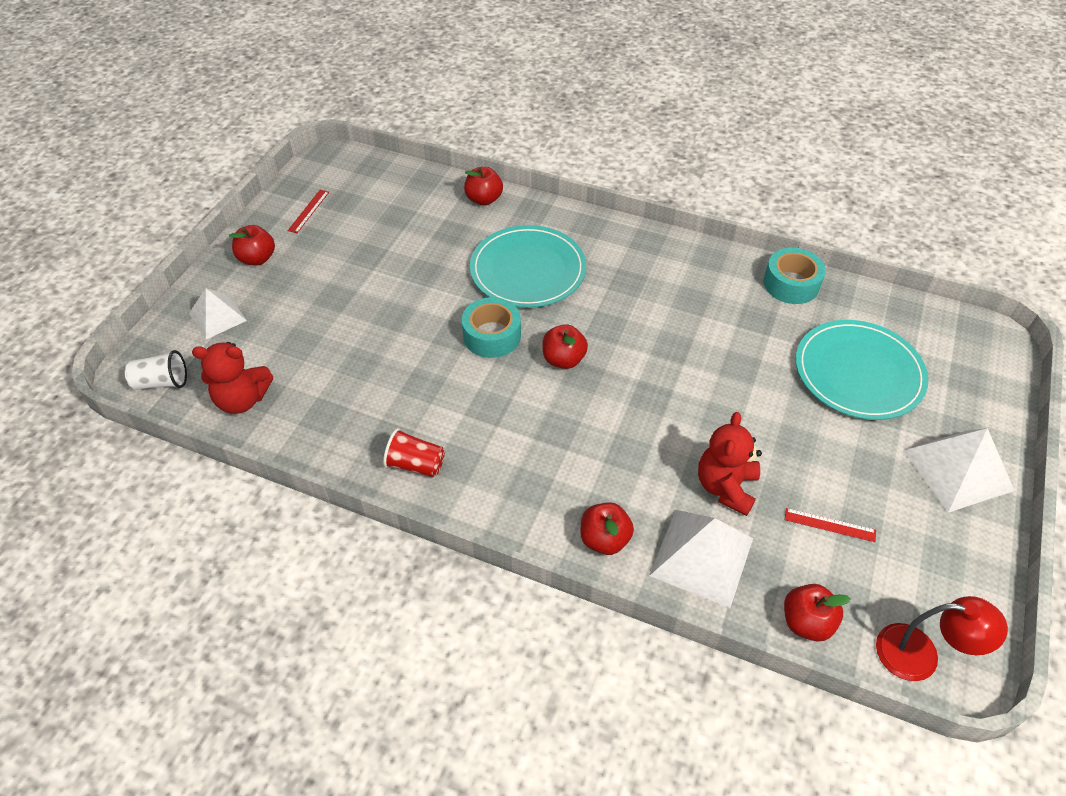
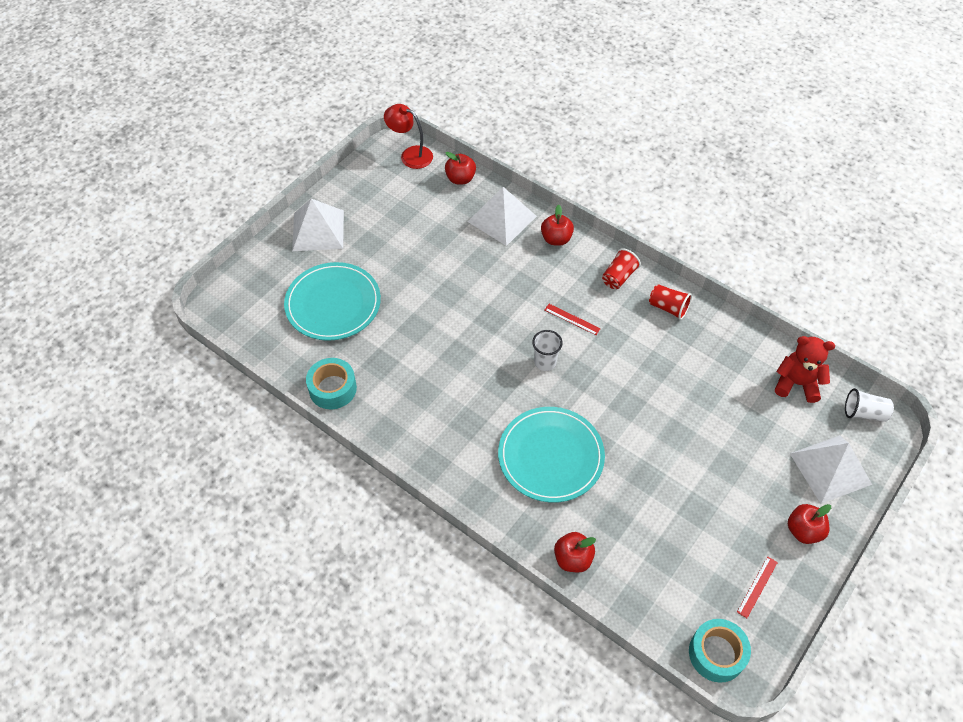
camera: 165 degrees left, 5 degrees up
(217, 316) = (830, 469): white pyramid -> white pyramid, size x1.54
(492, 335) = (596, 396): turquoise tape -> turquoise tape (716, 653)
(494, 496) = (618, 277): none -> red cup
(563, 359) = (545, 362): red apple -> white cup
(725, 487) = (468, 251): red teddy bear -> none
(830, 525) = (417, 218): red ruler -> red ruler (572, 319)

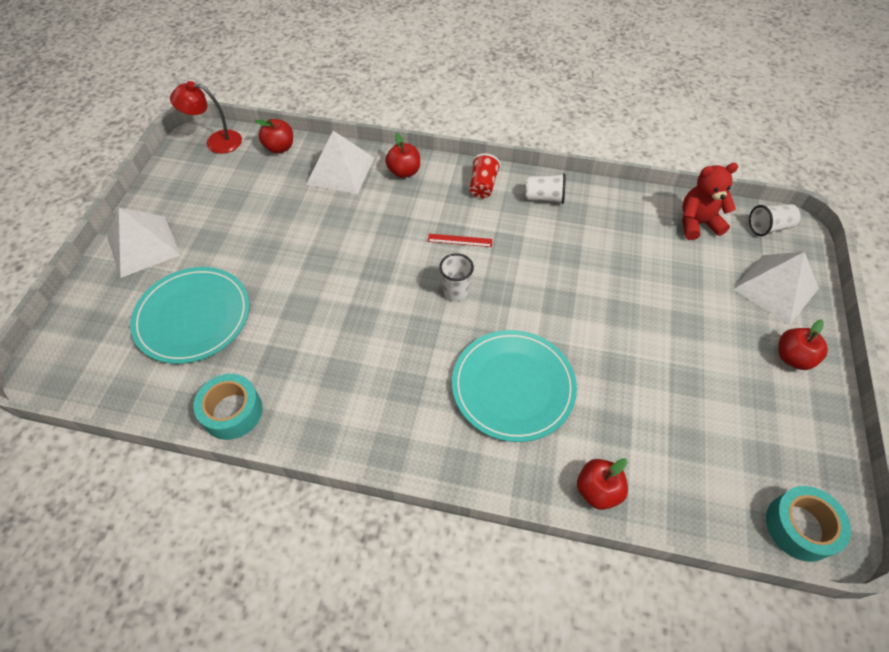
camera: 25 degrees left, 0 degrees up
(668, 308) = (544, 197): red cup -> white cup
(757, 587) = (790, 434): red ruler -> none

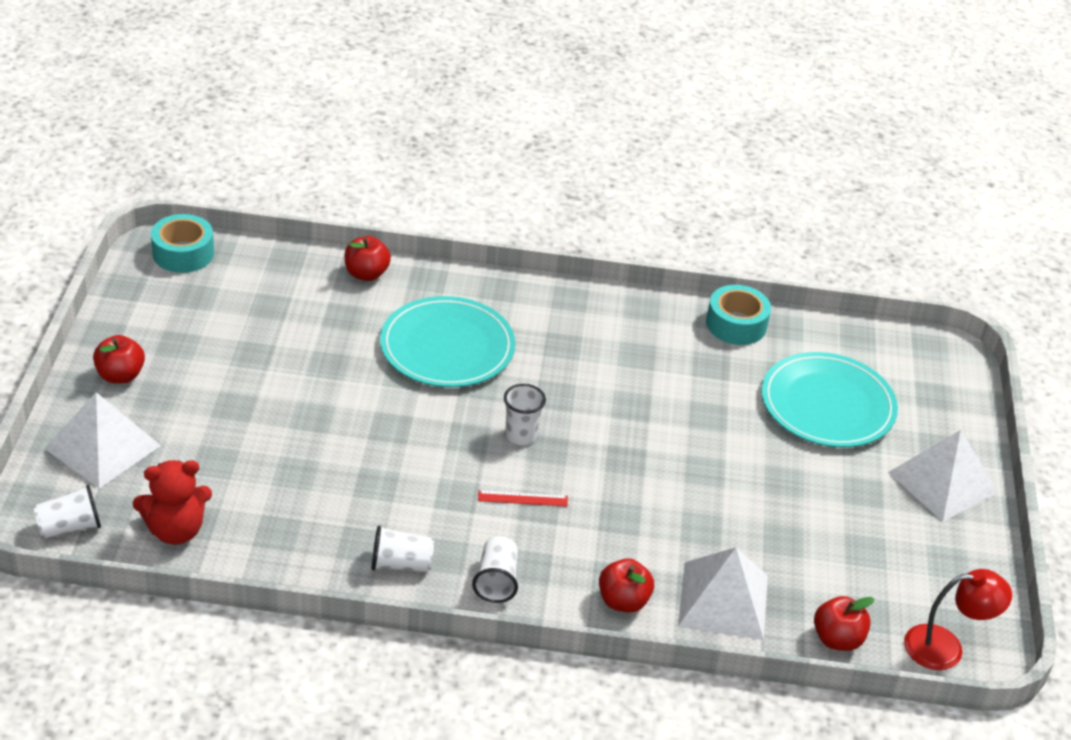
camera: 170 degrees right, 15 degrees down
(482, 186) = (496, 581): red cup -> white cup

